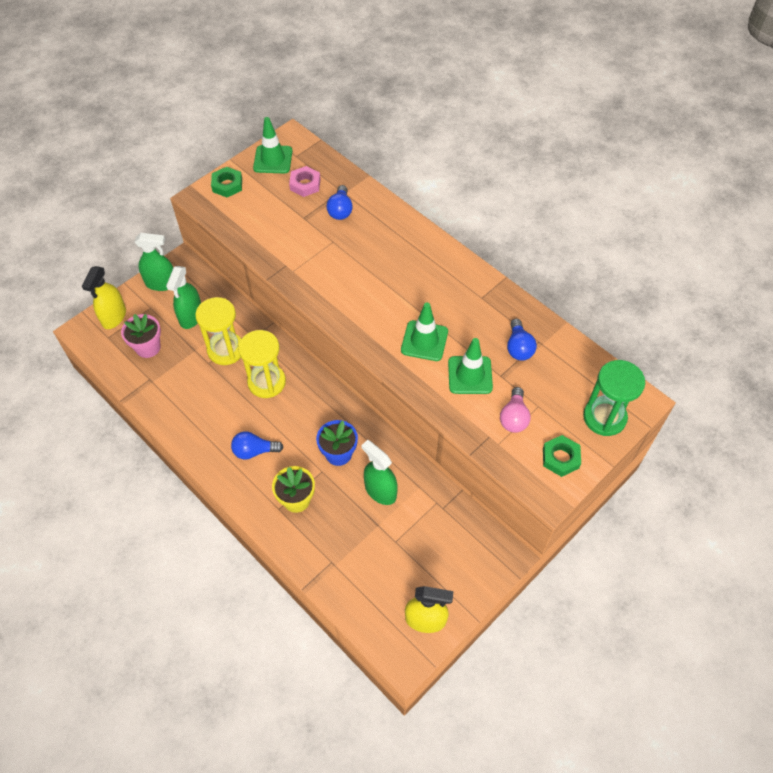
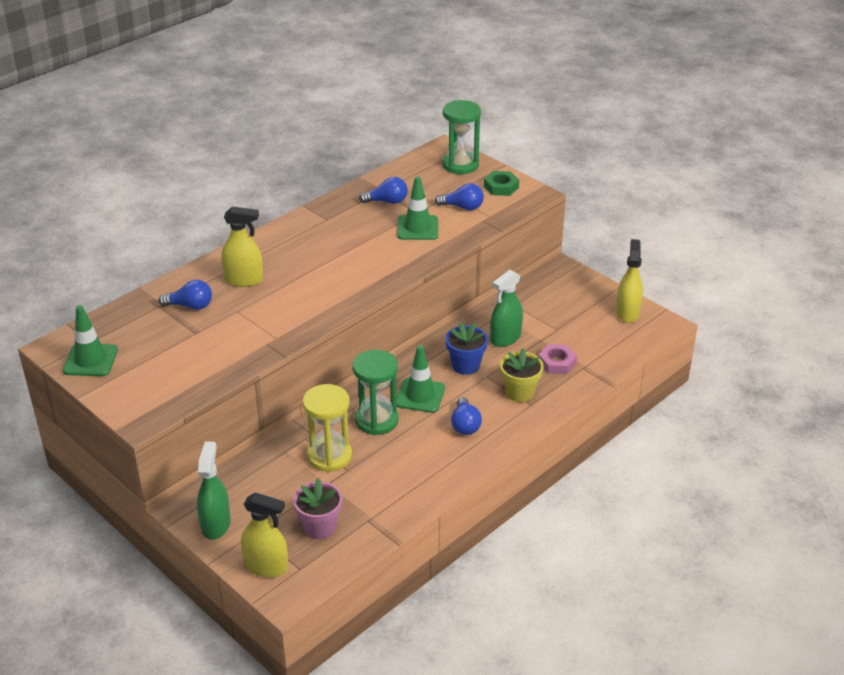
camera: 90 degrees left, 20 degrees down
(191, 316) = (275, 491): green spray bottle -> none
(227, 185) = (125, 396): green nut -> none
(266, 382) = (376, 420): yellow hourglass -> green hourglass
(305, 184) = (141, 333): pink nut -> pink nut (557, 363)
(378, 242) = (244, 280): none -> yellow spray bottle
(424, 341) = (377, 252): green traffic cone -> green traffic cone (420, 396)
(514, 417) = (462, 207): pink light bulb -> blue light bulb

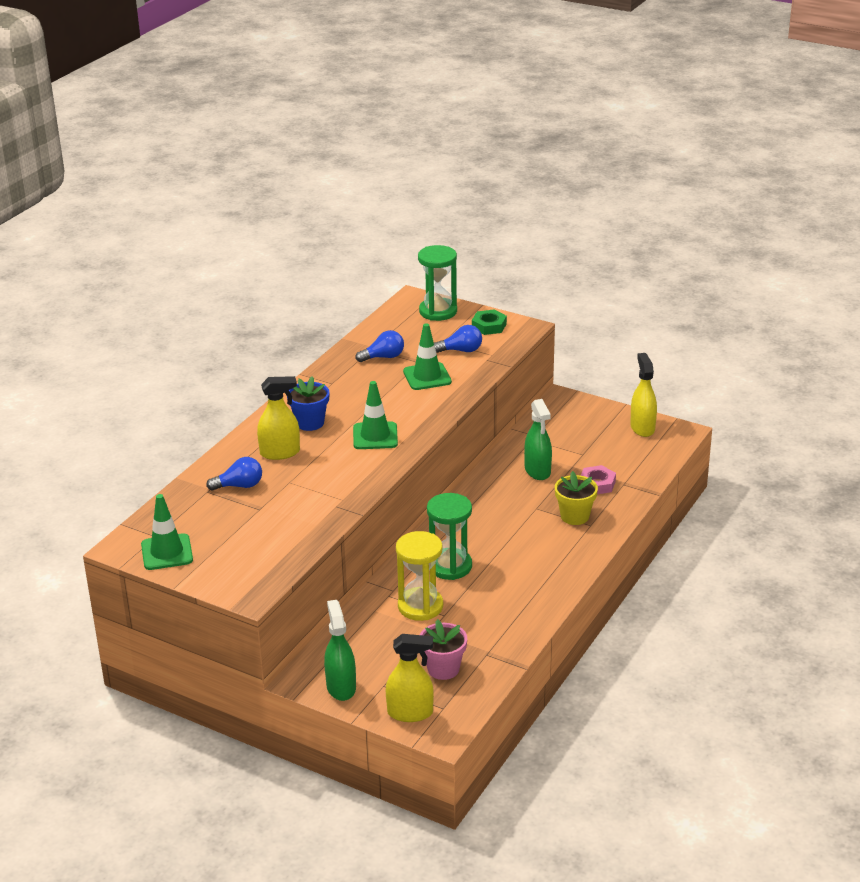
camera: 15 degrees left, 5 degrees down
(420, 396) = (481, 537): green traffic cone -> green traffic cone (375, 436)
(465, 365) = (511, 502): blue flower pot -> blue flower pot (310, 423)
(465, 425) = (537, 554): blue light bulb -> none
(505, 338) = (537, 471): green spray bottle -> green spray bottle turned 45 degrees counterclockwise

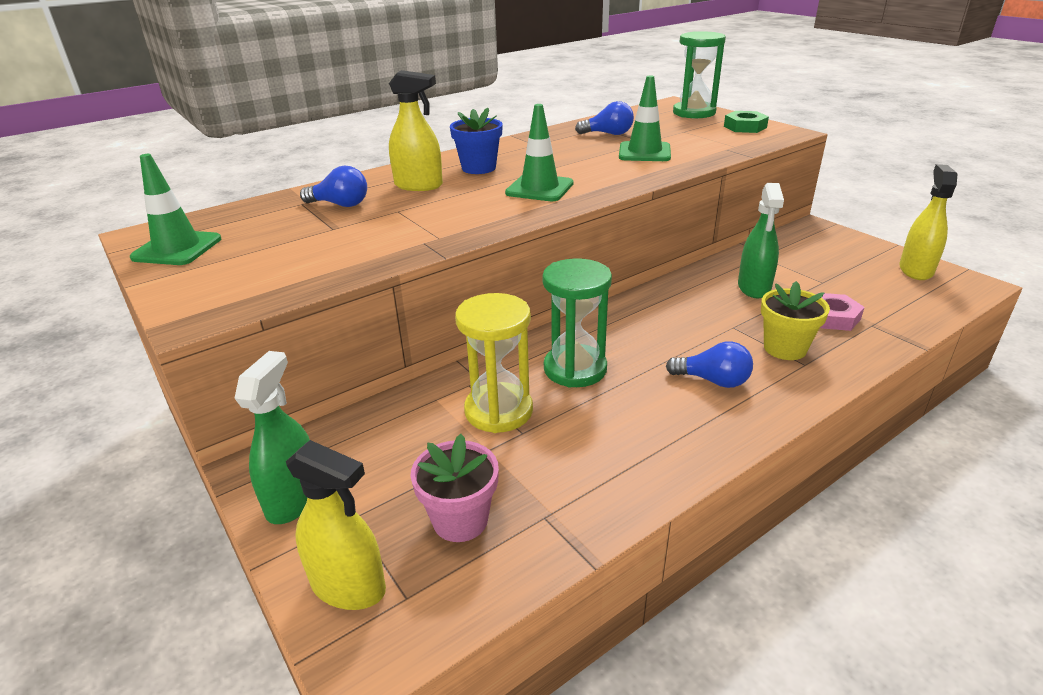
camera: 25 degrees right, 0 degrees up
(461, 350) = (699, 139): blue light bulb -> blue light bulb (713, 380)

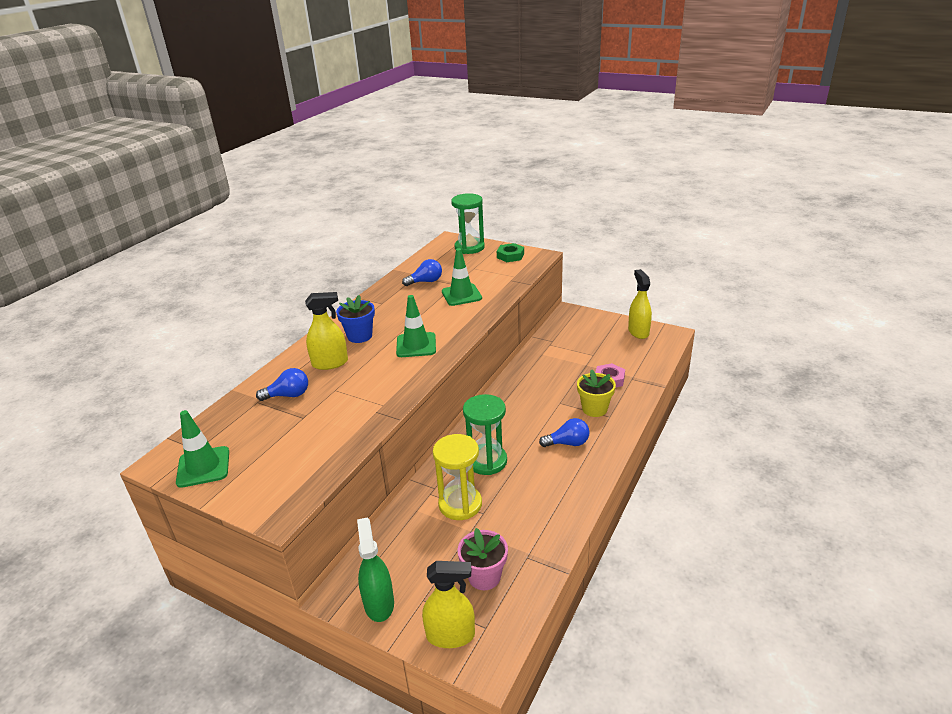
camera: 25 degrees left, 0 degrees up
(754, 287) = (557, 370): green spray bottle -> none

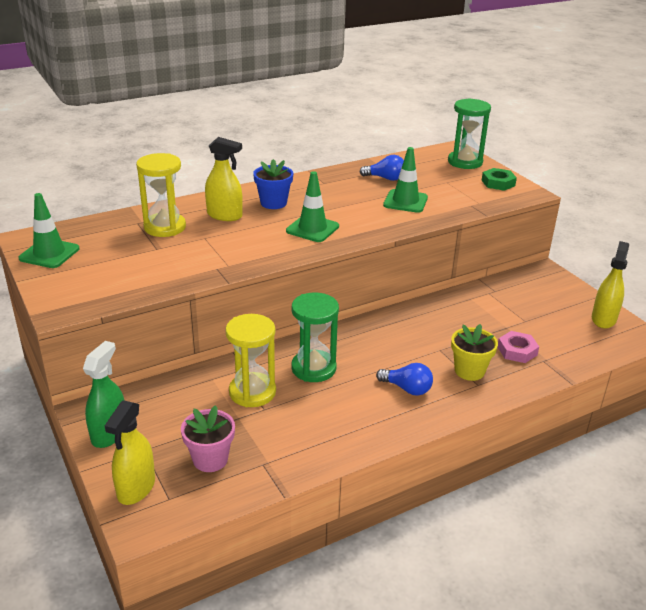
camera: 30 degrees right, 0 degrees up
(288, 395) = (165, 227): blue light bulb -> yellow hourglass
(450, 635) = (136, 488): yellow spray bottle -> yellow spray bottle turned 75 degrees clockwise

